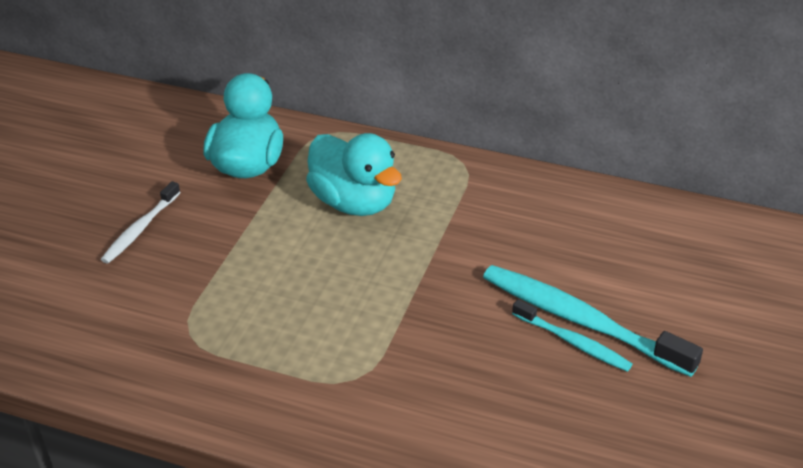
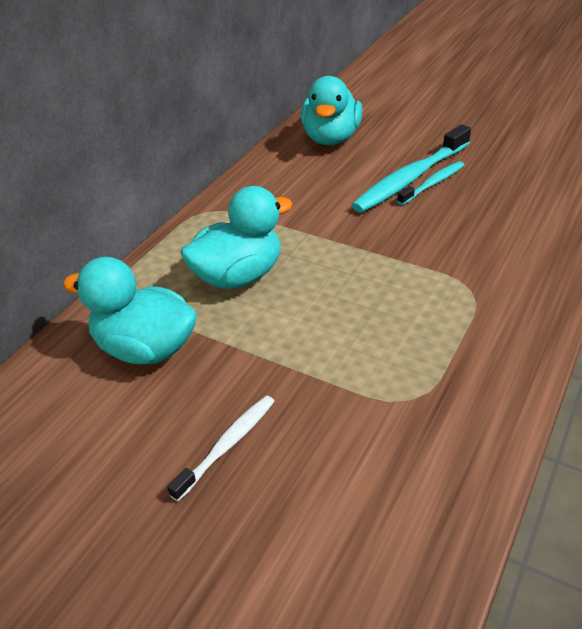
camera: 80 degrees left, 0 degrees up
(140, 229) = (227, 445): white toothbrush -> white toothbrush turned 90 degrees counterclockwise
(659, 239) = (330, 139): none -> turquoise duck

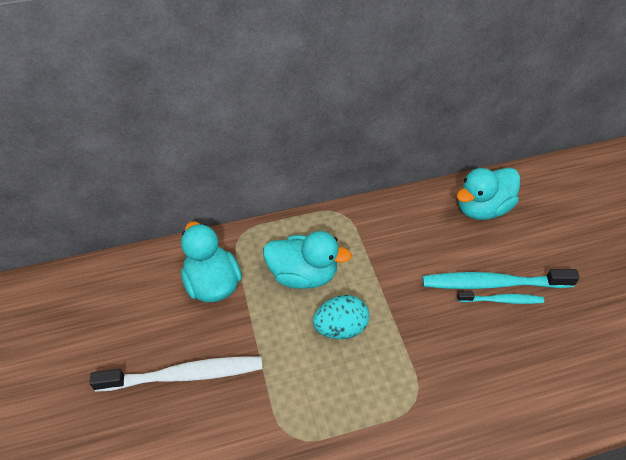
camera: 45 degrees right, 10 degrees up
(227, 445) = (184, 375): white toothbrush -> white toothbrush, size x1.79
(334, 288) = (341, 328): none -> turquoise egg

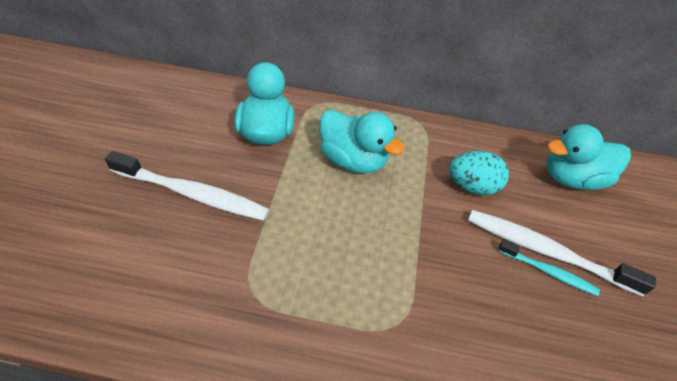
camera: 20 degrees right, 0 degrees up
(341, 328) = (361, 220): turquoise egg -> turquoise egg (472, 186)
(493, 284) = (546, 252): turquoise toothbrush -> white toothbrush

